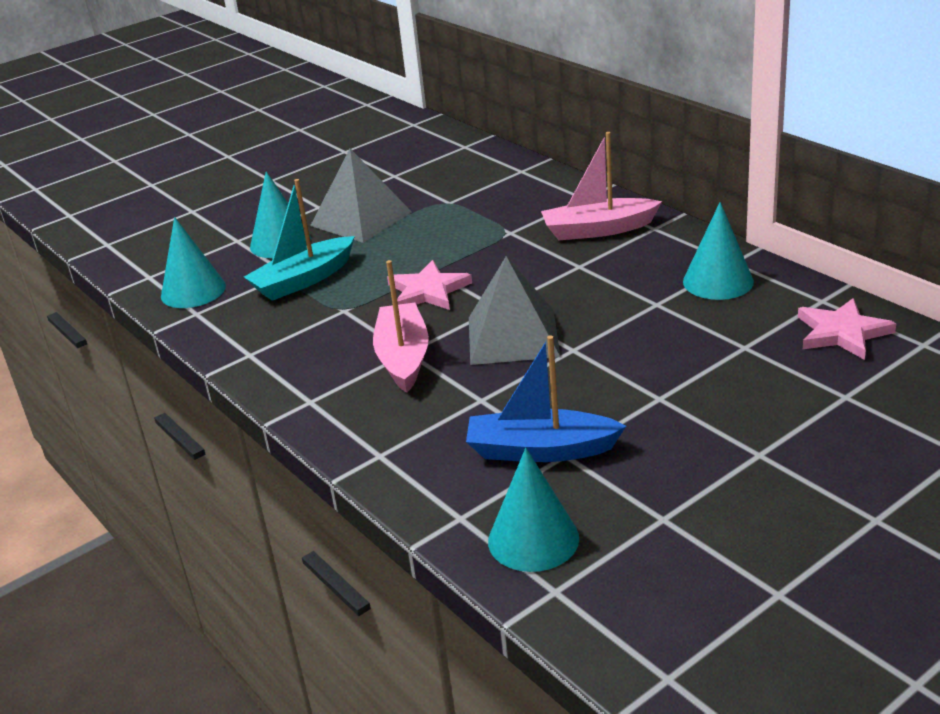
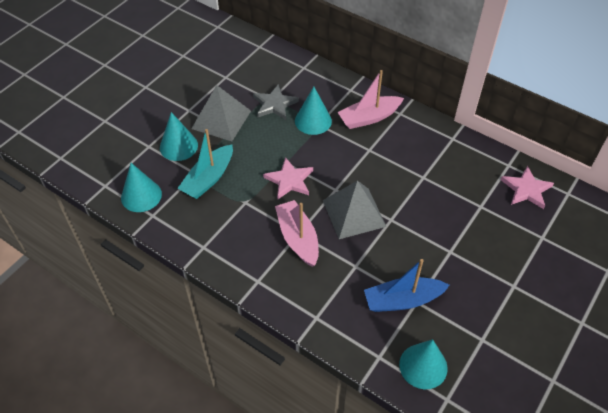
camera: 20 degrees left, 20 degrees up
(452, 207) = (274, 104): none -> grey star
(718, 281) = (450, 155): turquoise cone -> turquoise cone (313, 121)

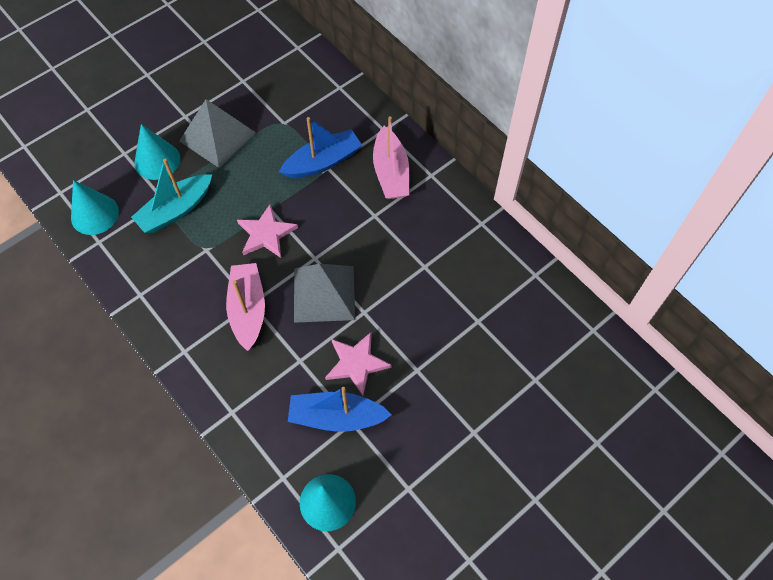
camera: 15 degrees right, 10 degrees up
(274, 104) = (286, 130): grey star -> none
(313, 121) = (323, 162): turquoise cone -> blue boat
(369, 118) = (391, 172): pink boat -> pink boat turned 90 degrees counterclockwise
(526, 189) = (543, 312): pink star -> pink star (356, 363)

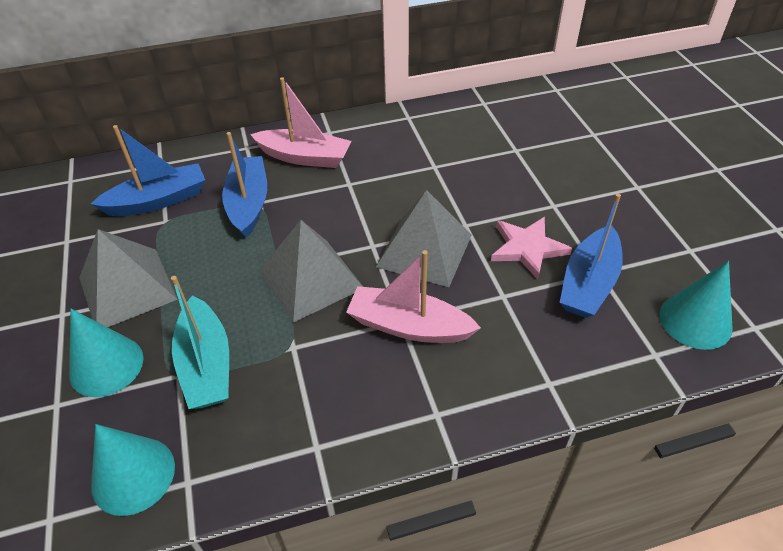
camera: 65 degrees left, 15 degrees down
(266, 234) = (310, 279): pink star -> grey pyramid
(301, 108) = (158, 200): none -> blue boat

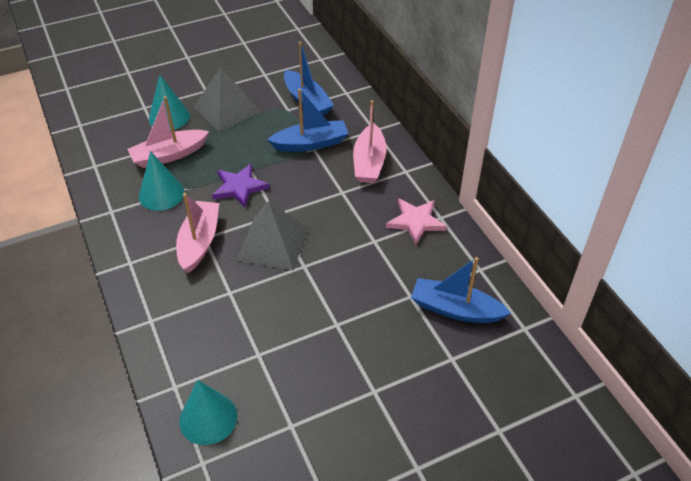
camera: 80 degrees right, 0 degrees up
(133, 475) = (100, 145): turquoise cone -> turquoise cone (161, 194)
(206, 365) = (169, 155): turquoise boat -> pink boat
(310, 279) = (239, 187): grey pyramid -> purple star
(527, 248) = (281, 306): pink star -> pink star (416, 222)
(588, 283) = (245, 346): blue boat -> blue boat (455, 309)

